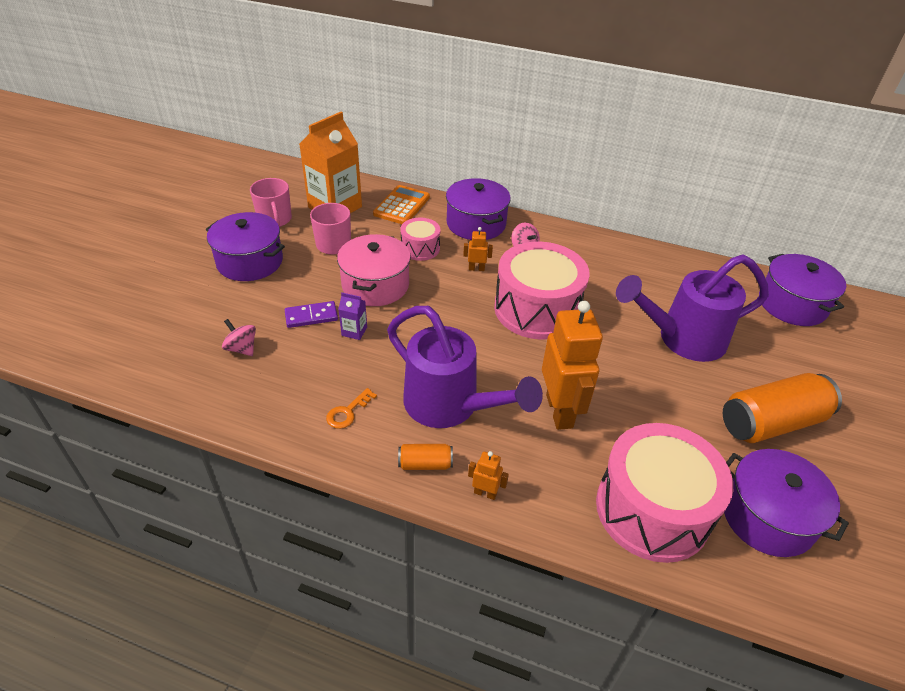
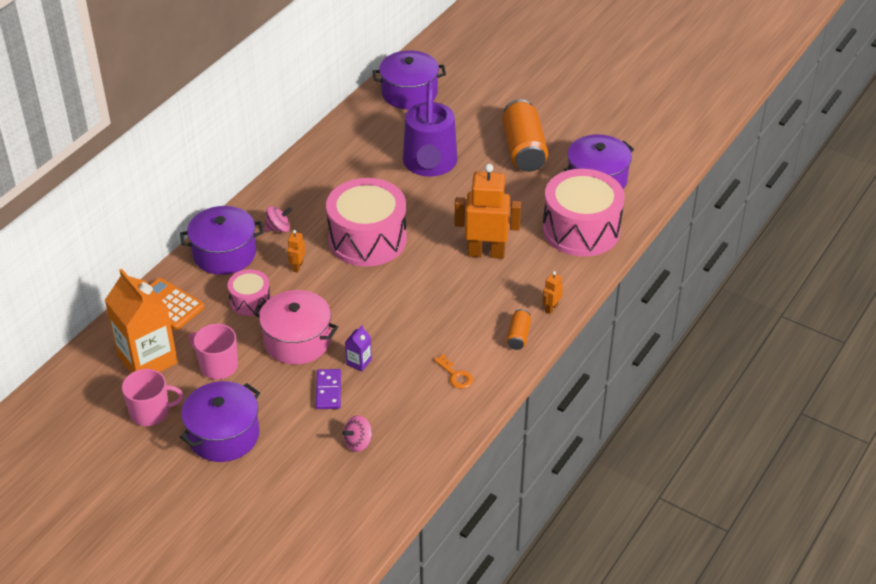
camera: 75 degrees left, 0 degrees up
(449, 406) = (465, 313): purple watering can -> none

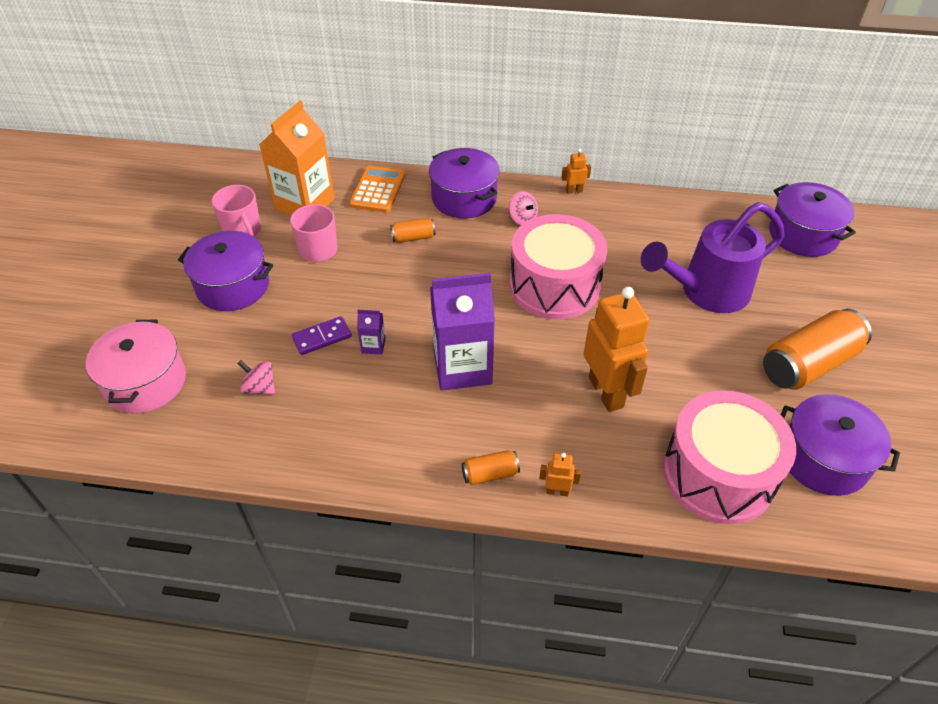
camera: 65 degrees right, 5 degrees up
(250, 301) = (413, 237): pink drum -> orange can
(297, 267) = (479, 251): orange robot -> orange robot (574, 191)
(297, 341) = (379, 289): pink pot -> pink pot (146, 382)
(415, 318) = (462, 367): none -> purple carton
(455, 375) = (395, 435): orange key -> none

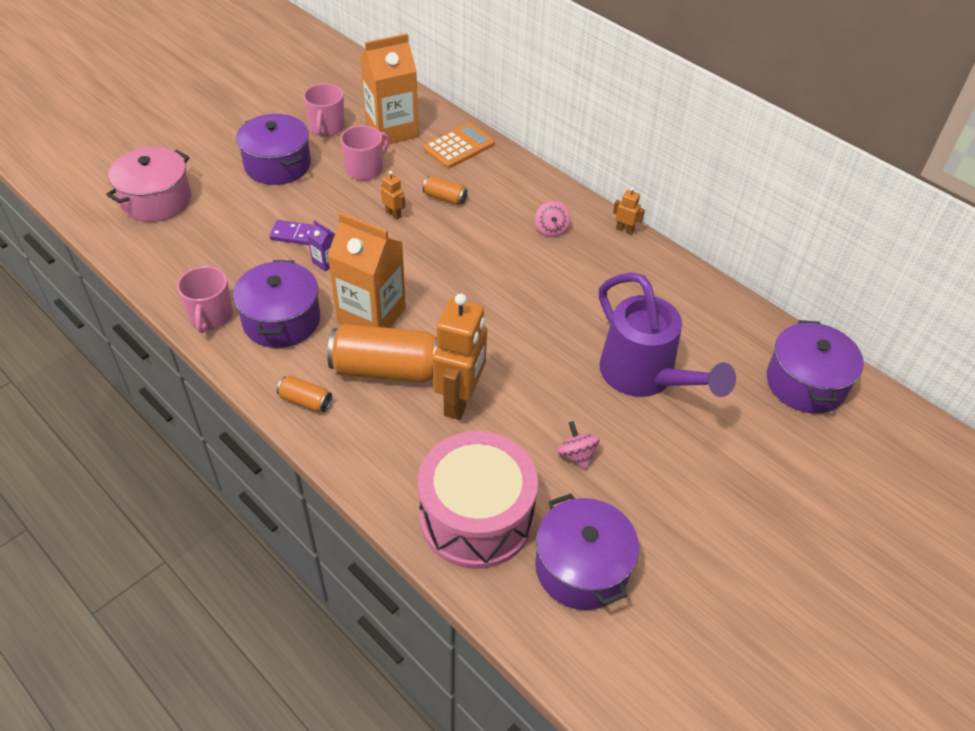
camera: 35 degrees right, 0 degrees up
(260, 388) = (220, 246): pink spinning top -> pink spinning top (576, 455)
(323, 455) = (211, 316): none -> pink mug
(462, 367) = (371, 315): purple carton -> orange carton
(464, 198) = (521, 188): purple pot -> purple pot (282, 320)
(554, 286) = (515, 296): pink drum -> none
(557, 491) = (338, 444): orange robot -> orange robot (393, 214)
(706, 292) = (644, 376): purple watering can -> purple watering can turned 135 degrees counterclockwise
(808, 364) = (666, 489): orange can -> orange can (386, 369)

